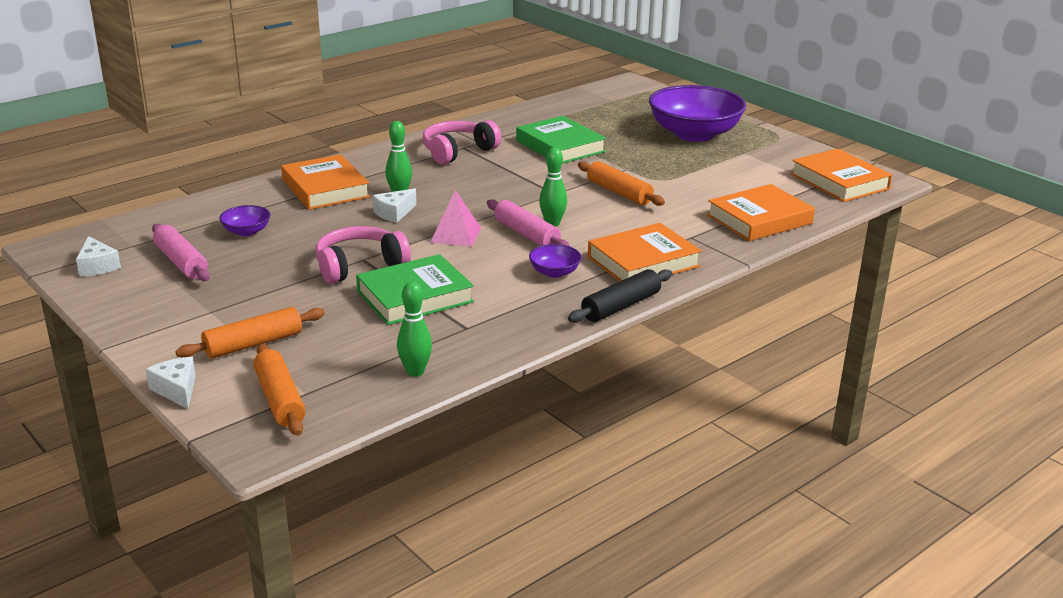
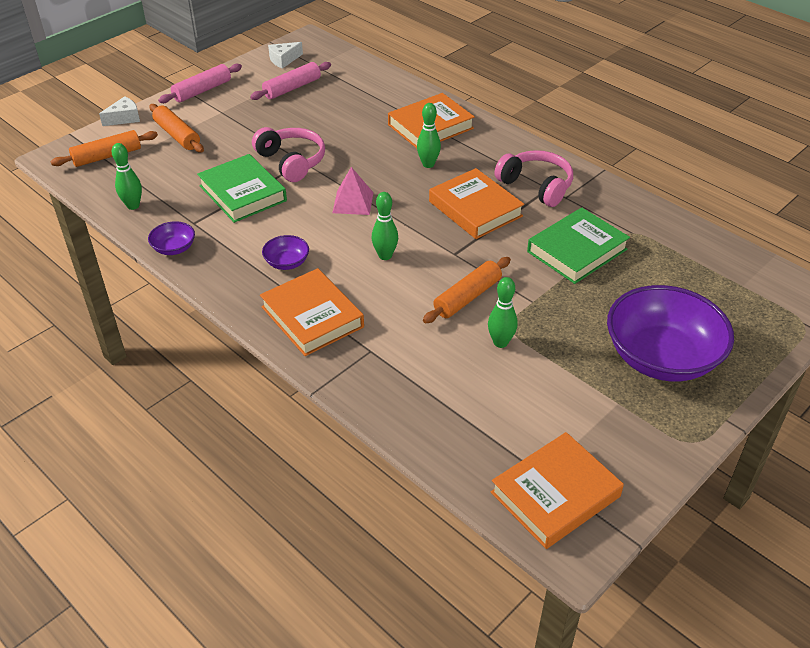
camera: 85 degrees right, 15 degrees up
(246, 231) = (344, 104): purple bowl -> purple bowl (174, 248)
(394, 213) = (390, 166): white cheese -> none
(526, 235) = (359, 241): pink rolling pin -> pink rolling pin (202, 90)
(621, 306) = (226, 304): black rolling pin -> none
(679, 185) = (500, 342): none -> green bowling pin
(759, 219) = (423, 407): orange book -> orange book (475, 209)

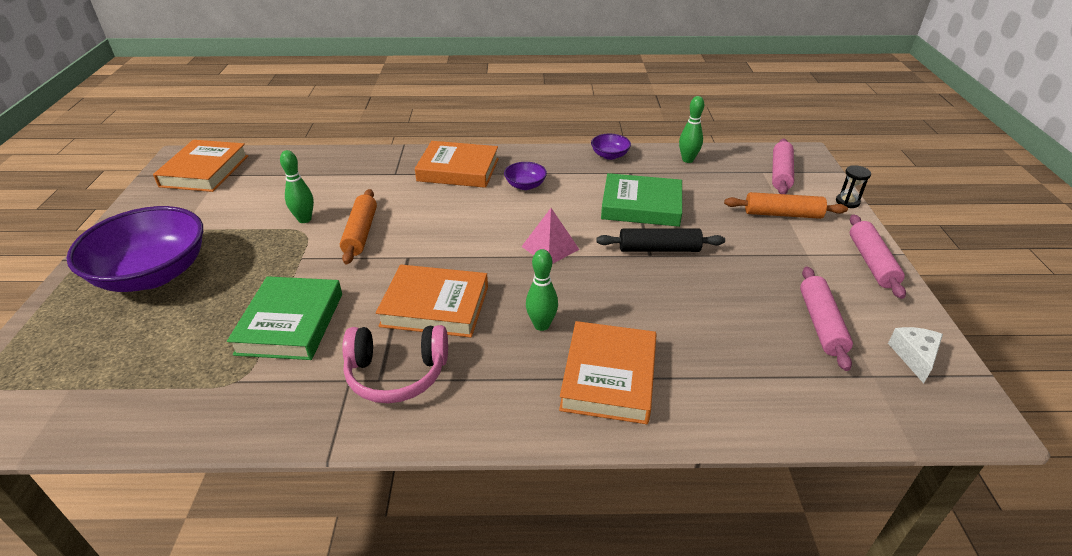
camera: 135 degrees right, 5 degrees down
(107, 156) = (781, 173): orange rolling pin -> pink rolling pin
(124, 118) = (847, 202): white cheese -> black hourglass
(291, 161) = (659, 249): pink headphones -> black rolling pin
(385, 256) = (462, 225): green bowling pin -> none

